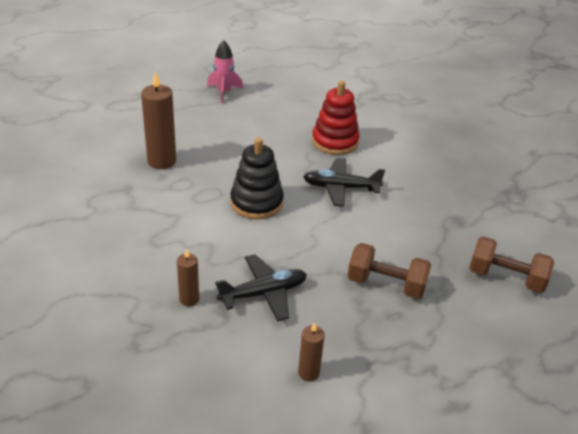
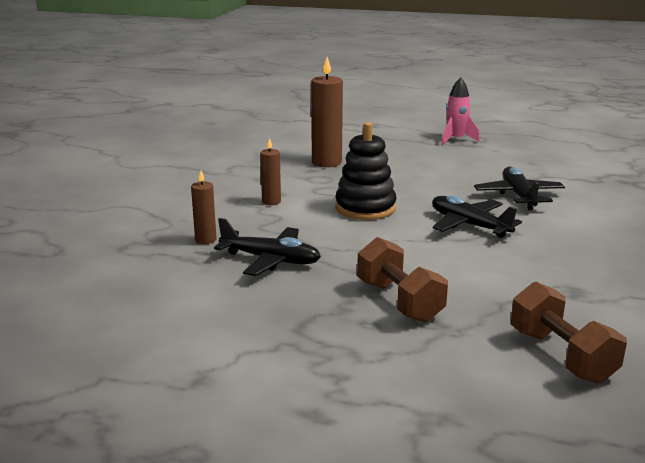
camera: 45 degrees right, 15 degrees down
(308, 373) = (218, 321): brown candle -> brown candle (271, 202)
(335, 142) = (518, 196): red stacking toy -> black plane

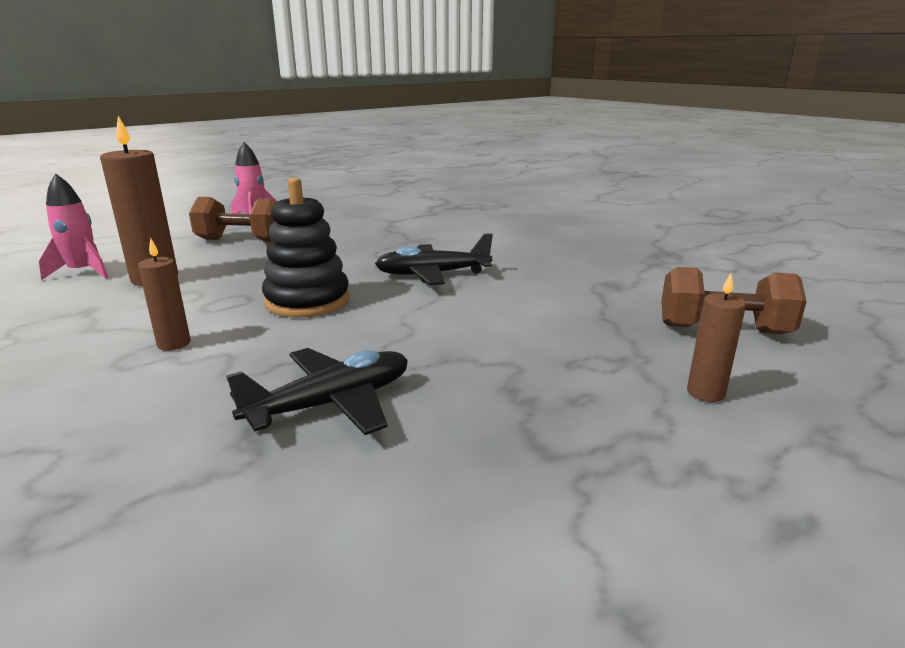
camera: 55 degrees left, 0 degrees up
(205, 240) = (177, 435): brown candle -> brown candle (705, 393)
(305, 145) = (83, 272): none -> pink rocket
(399, 301) = (546, 361): brown dumbbell -> brown dumbbell (241, 240)
(518, 196) = (411, 240): black plane -> none

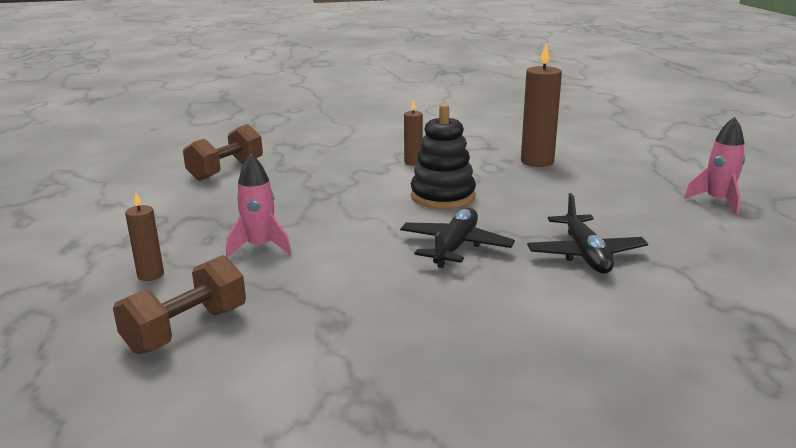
camera: 120 degrees right, 0 degrees up
(83, 272) = (569, 146): pink rocket -> pink rocket (260, 247)
(241, 240) = (628, 190): brown dumbbell -> brown dumbbell (226, 170)
(332, 404) = (297, 186): black plane -> black plane (585, 254)

